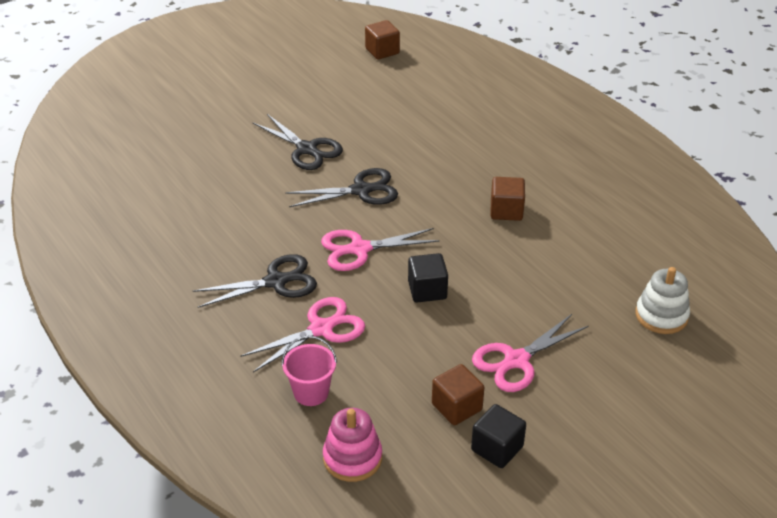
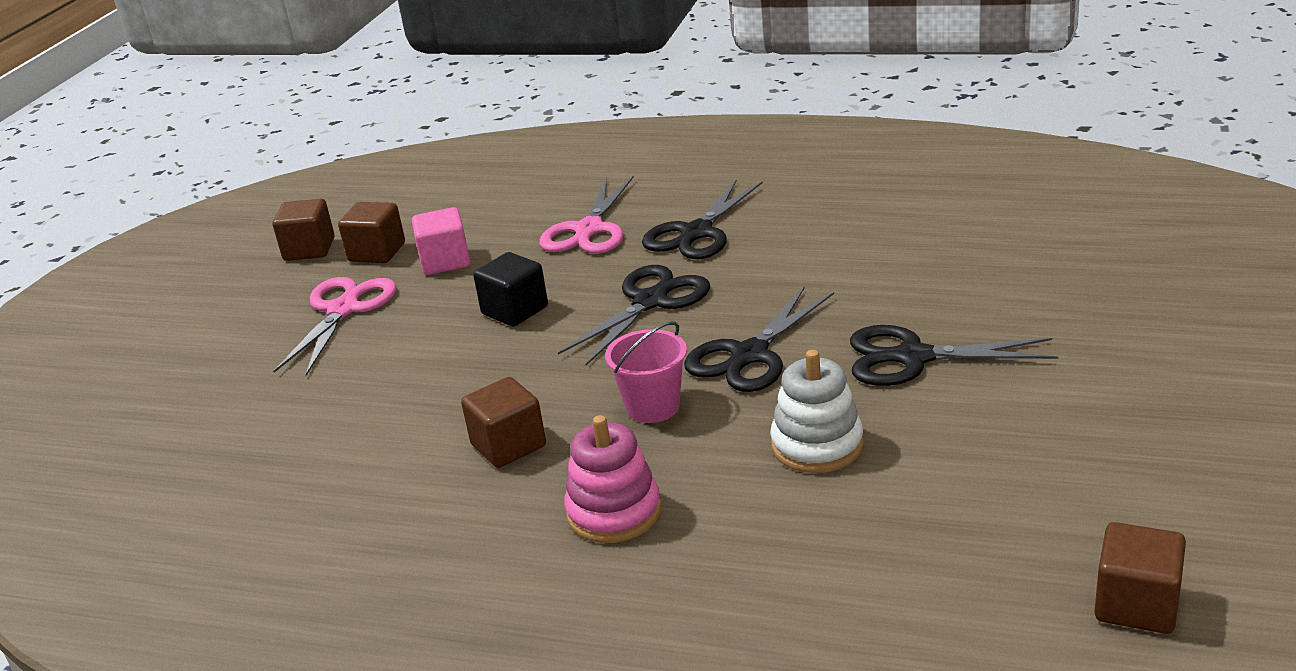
camera: 145 degrees right, 10 degrees down
(311, 392) = (533, 196): pink bucket -> pink bucket (653, 407)
(352, 458) = (442, 187): pink stacking toy -> pink stacking toy (614, 512)
(360, 249) = (650, 302): pink scissors -> black scissors
(425, 363) = (445, 261): none -> pink cube
(497, 448) = (309, 249): black cube -> brown cube
(661, 315) = (177, 438): white stacking toy -> white stacking toy (817, 445)

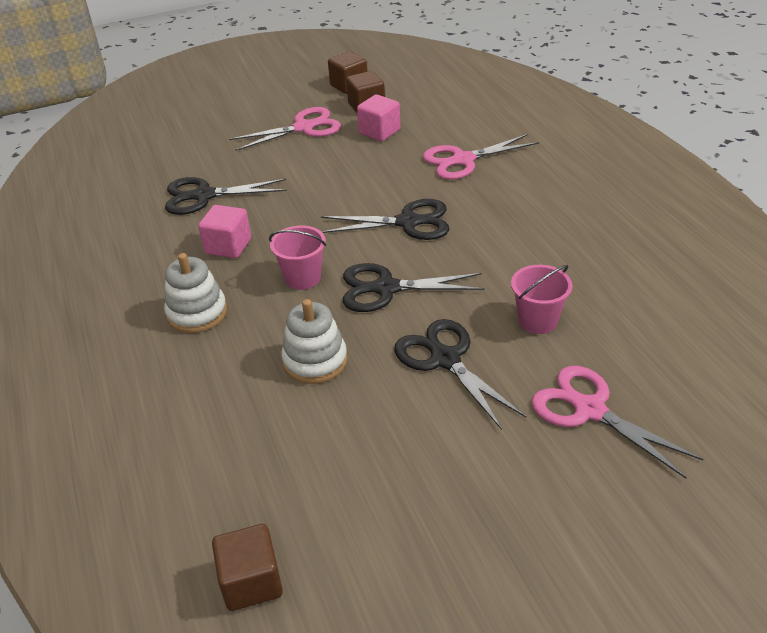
camera: 50 degrees right, 10 degrees up
(508, 445) = (228, 246): brown cube -> pink cube
(515, 311) = (353, 180): black cube -> none
(614, 512) = (197, 313): pink stacking toy -> white stacking toy
(697, 233) = (503, 200): black scissors -> black scissors (204, 196)
(916, 283) = (537, 320): none -> pink bucket
(1074, 303) = (590, 410): none -> pink scissors

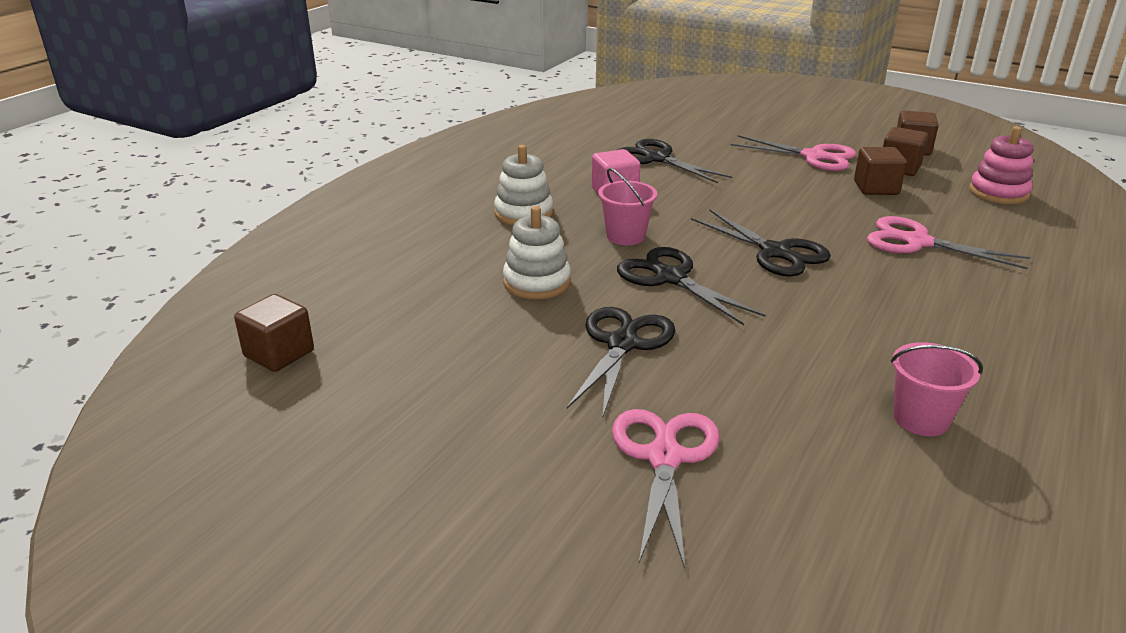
camera: 50 degrees right, 10 degrees down
(379, 132) = (876, 188): pink cube -> brown cube
(444, 94) = (998, 193): none -> pink stacking toy
(537, 320) = (749, 375): pink bucket -> pink bucket (921, 419)

